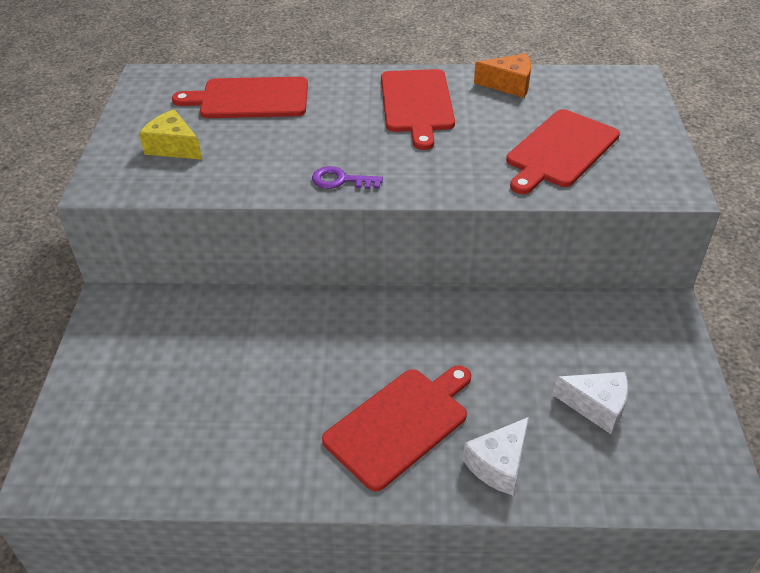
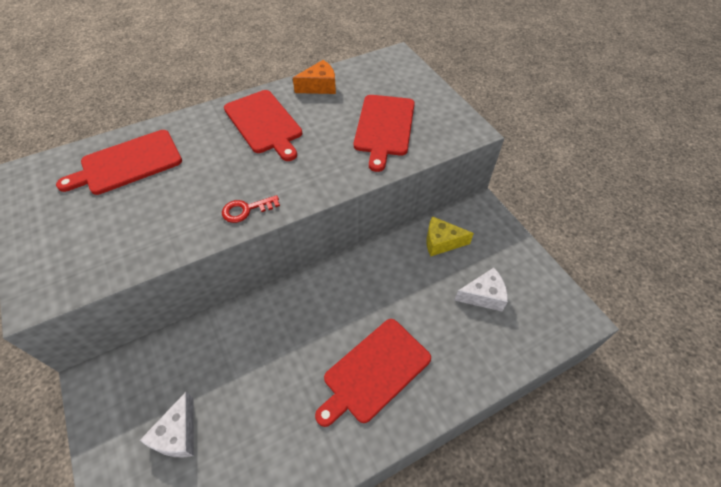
camera: 30 degrees left, 10 degrees up
(173, 147) = (85, 232): yellow cheese -> yellow cheese (441, 242)
(341, 180) = (246, 210): purple key -> red key
(400, 424) = (374, 371): red cutting board -> red cutting board turned 150 degrees counterclockwise
(498, 464) = (452, 368): white cheese -> white cheese (178, 434)

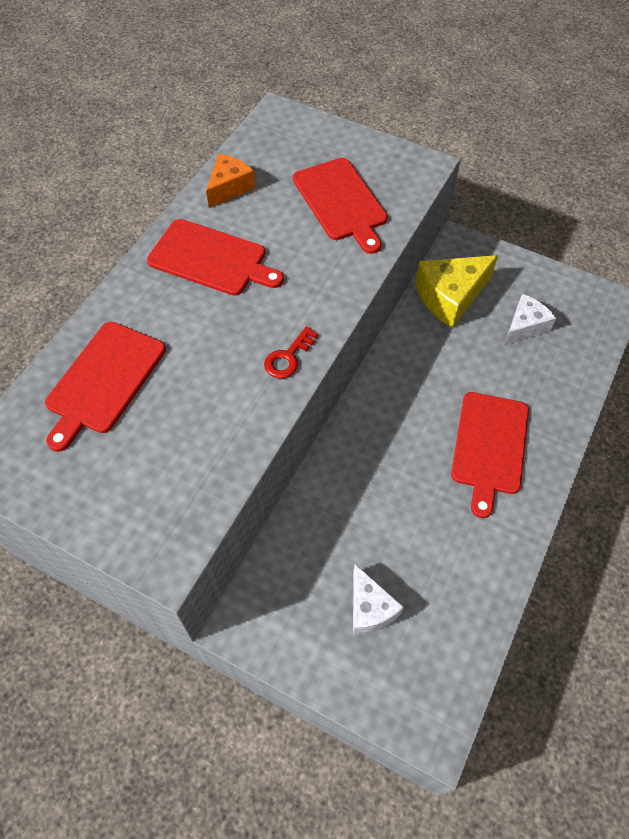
camera: 35 degrees left, 5 degrees up
(441, 242) = (450, 297): yellow cheese -> yellow cheese, size x1.58

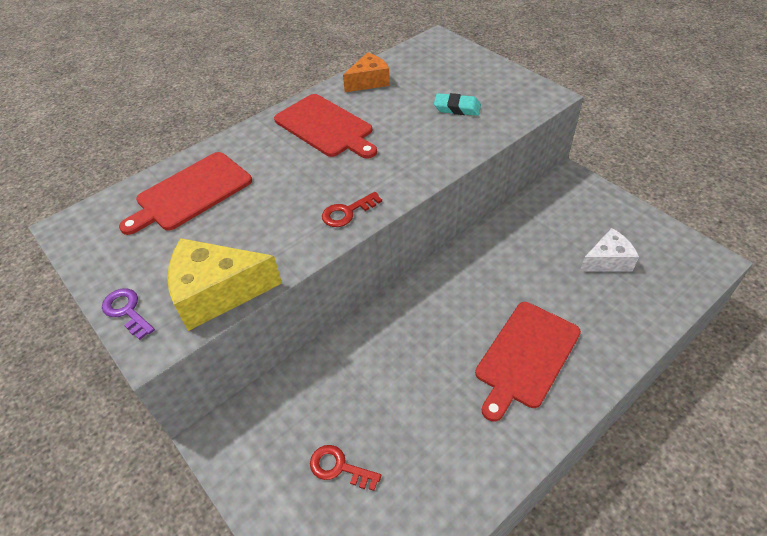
camera: 25 degrees right, 10 degrees down
(117, 536) = (127, 311): none -> purple key
(341, 202) = (457, 108): red cutting board -> turquoise eraser
(369, 608) = (339, 467): white cheese -> red key
(450, 297) = (543, 219): yellow cheese -> yellow cheese (217, 292)

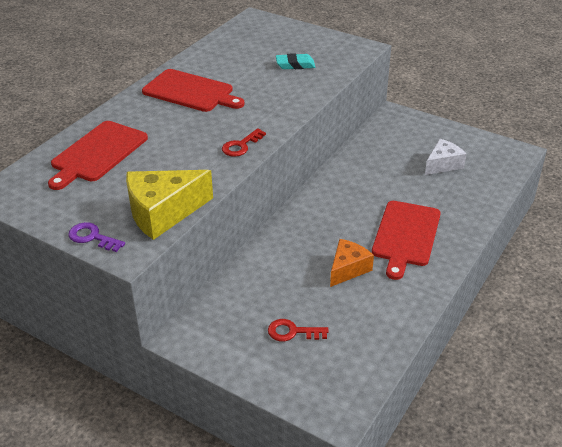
camera: 20 degrees left, 10 degrees down
(369, 81) = (211, 55): orange cheese -> orange cheese (348, 269)

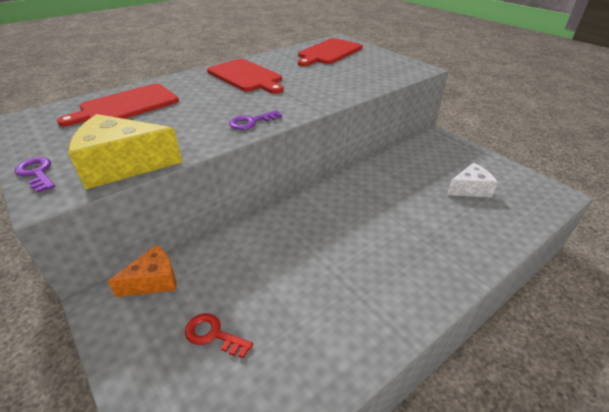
camera: 20 degrees right, 0 degrees up
(241, 146) = (251, 122): red key -> purple key
(295, 65) = (350, 71): turquoise eraser -> none
(348, 269) = (318, 274): orange cheese -> orange cheese (154, 281)
(406, 236) = (399, 253): red cutting board -> red cutting board (329, 52)

